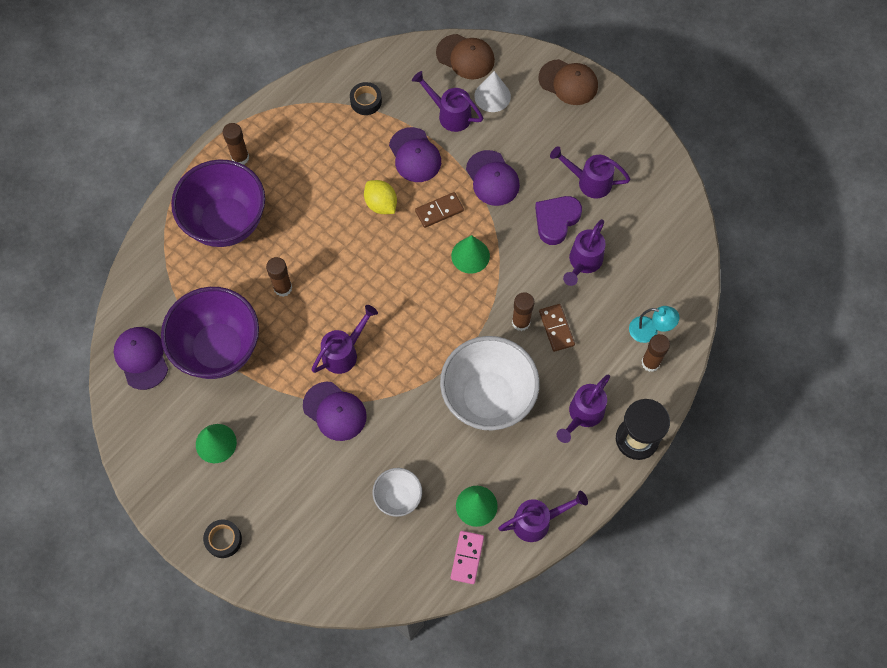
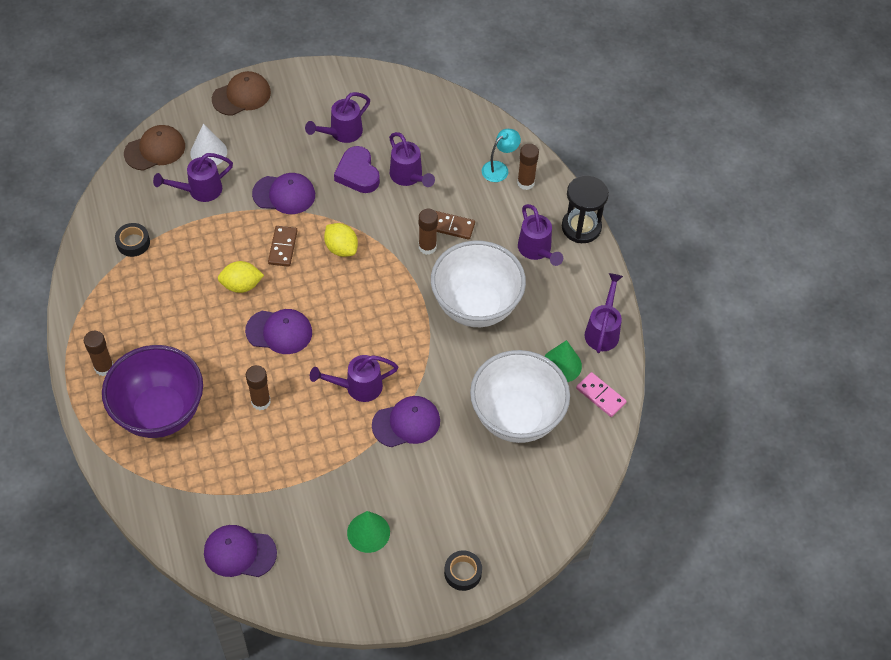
camera: 60 degrees left, 10 degrees down
(218, 349) = (280, 483): purple bowl -> none
(344, 352) = (358, 387): purple watering can -> purple watering can turned 90 degrees counterclockwise
(398, 498) = (516, 417): white bowl -> white bowl, size x2.02
(415, 155) = (216, 236): purple cap -> purple cap (279, 332)
(470, 255) = (341, 248): green cone -> yellow lemon

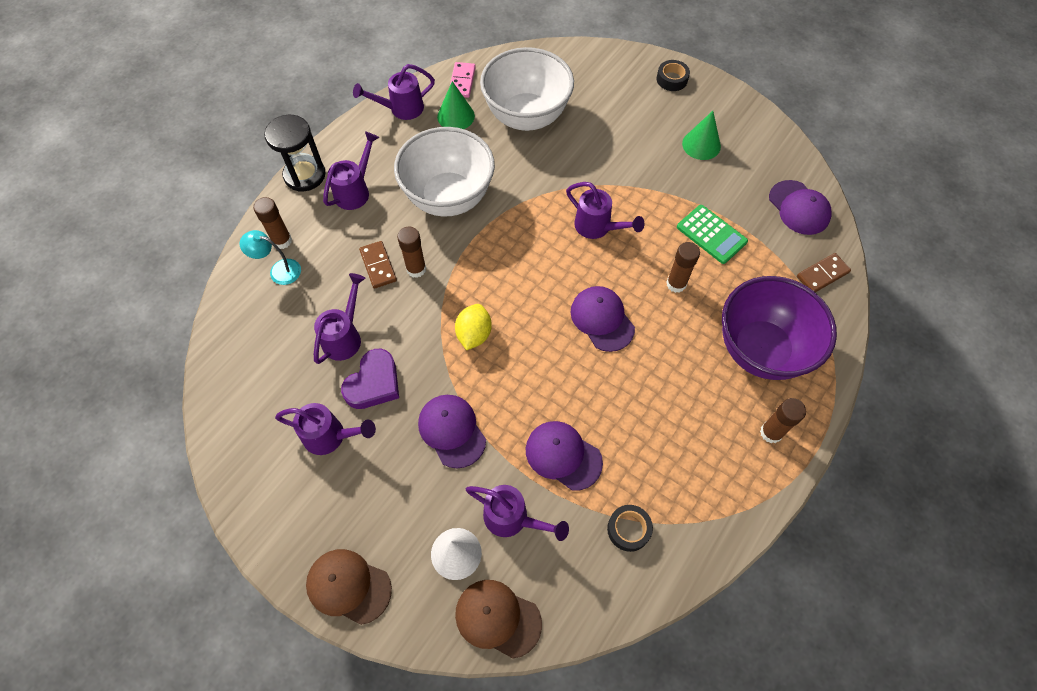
camera: 125 degrees left, 5 degrees up
(241, 285) = (585, 386): yellow lemon -> none
(278, 462) = (711, 234): none -> green calculator
(282, 247) = (514, 384): brown domino -> brown domino (822, 274)
(406, 423) = (596, 177): purple cap -> purple cap (563, 455)

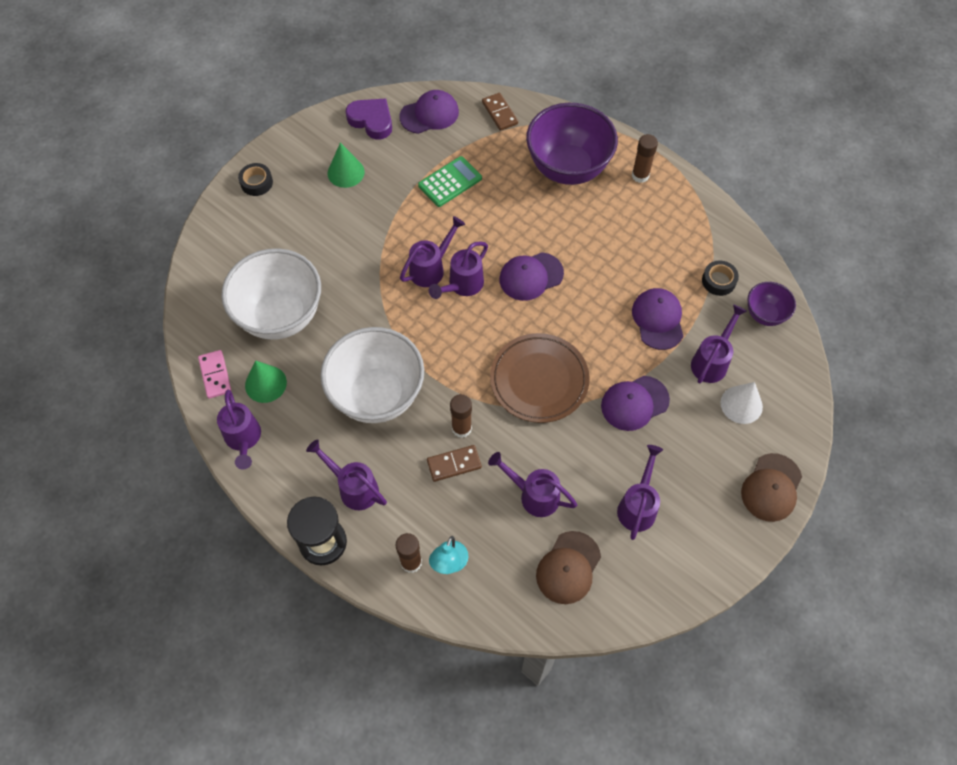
camera: 85 degrees left, 0 degrees up
(374, 383) = (585, 468): purple heart -> purple heart (371, 121)
(462, 81) = (215, 375): pink domino -> pink domino turned 60 degrees clockwise
(474, 334) = (539, 380): yellow lemon -> brown plate
(497, 618) = (790, 377): brown cap -> brown cap (568, 568)
(563, 455) = (658, 319): purple cap -> purple cap turned 135 degrees clockwise
(581, 256) = (462, 285): none -> purple watering can
(586, 588) = (765, 314): none -> purple bowl
(676, 284) = (499, 216): brown glue stick -> none

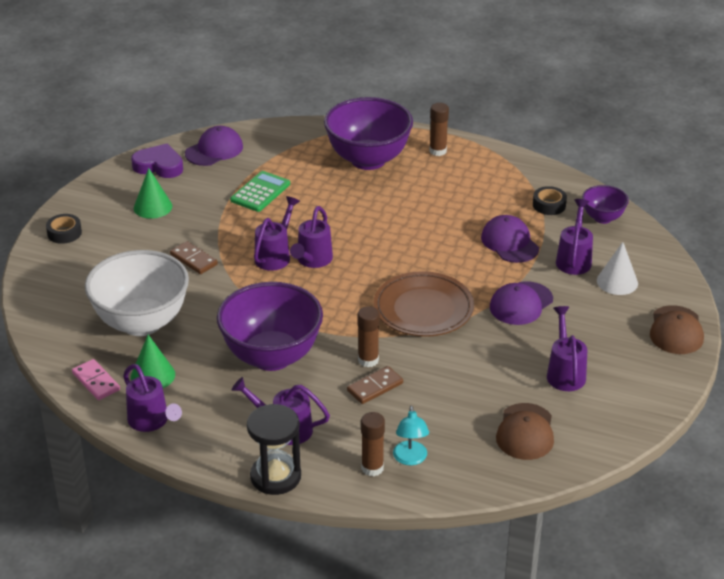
camera: 20 degrees left, 25 degrees down
(377, 395) = (272, 357): white bowl -> purple bowl
(500, 113) = (282, 136): brown domino -> brown domino (194, 260)
(531, 276) = (375, 240): purple cap -> none
(534, 495) = (464, 390): purple watering can -> none

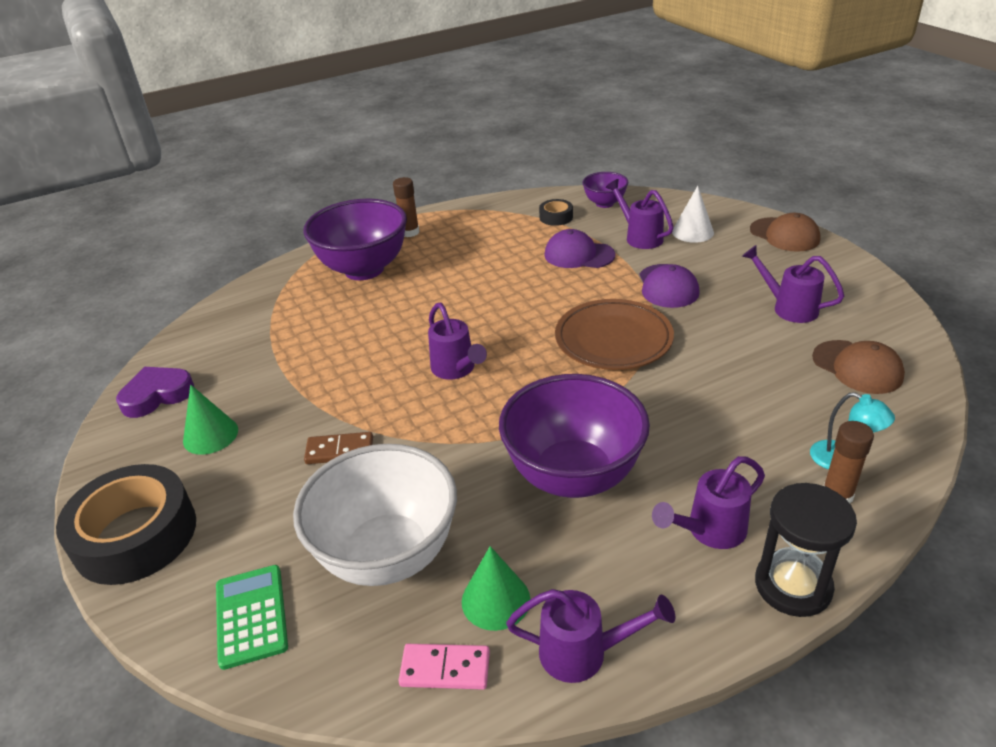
camera: 45 degrees left, 0 degrees up
(64, 233) = (135, 535): black tape -> black tape, size x2.23
(214, 150) = (199, 346): purple cap -> none
(260, 192) = (308, 350): green calculator -> green calculator (251, 616)
(275, 255) = (415, 389): purple watering can -> none
(368, 360) = (653, 410): brown glue stick -> none
(375, 387) = (701, 427): brown domino -> none

